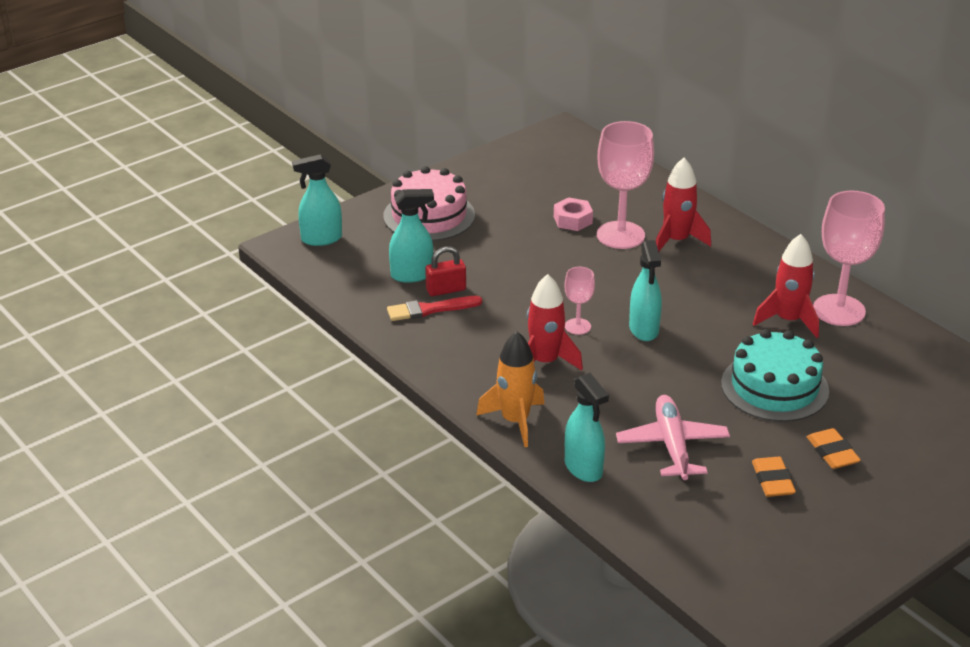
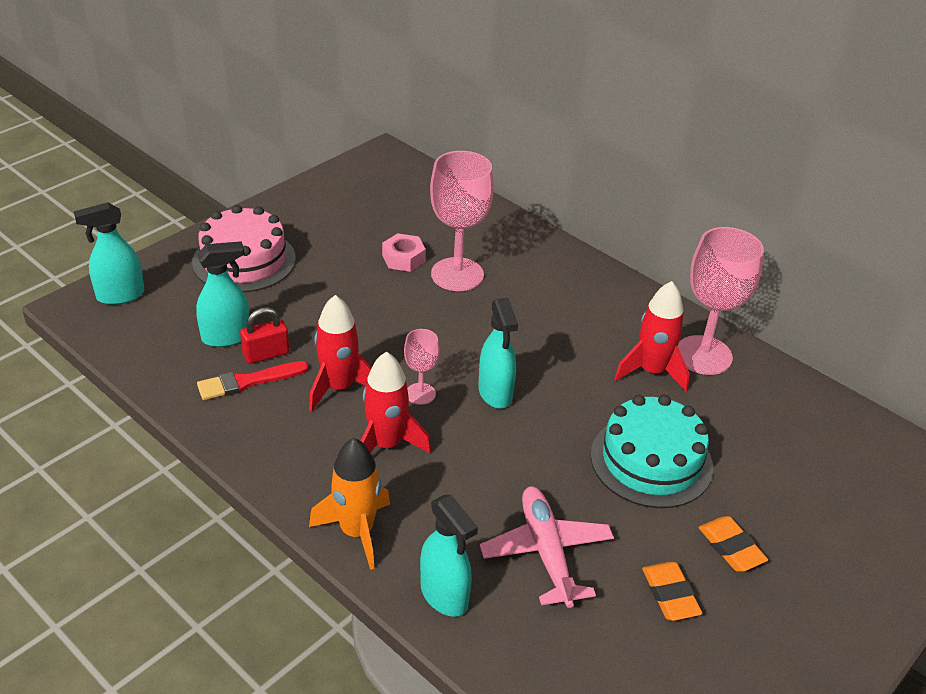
camera: 10 degrees left, 5 degrees up
(676, 241) = (518, 278): red rocket -> red rocket (339, 387)

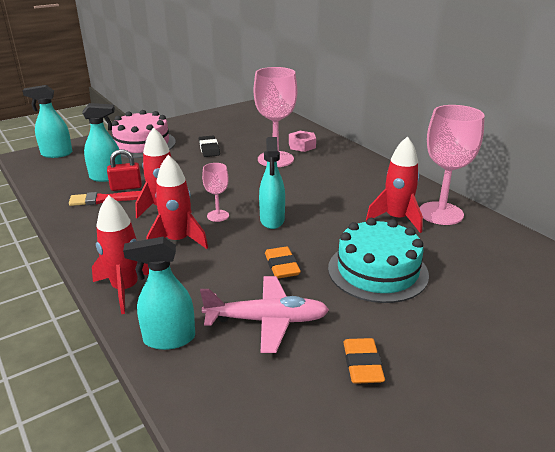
camera: 15 degrees right, 10 degrees down
(352, 262) = (209, 149): none -> black eraser
(357, 532) = (125, 289): orange rocket -> red rocket
(403, 258) = (244, 150): pink nut -> pink nut (302, 145)
(444, 595) = (169, 339): turquoise spray bottle -> turquoise spray bottle turned 105 degrees clockwise
(546, 553) = (266, 320): pink plane -> pink plane turned 90 degrees clockwise
(731, 547) = (429, 337): orange eraser -> orange eraser (282, 266)

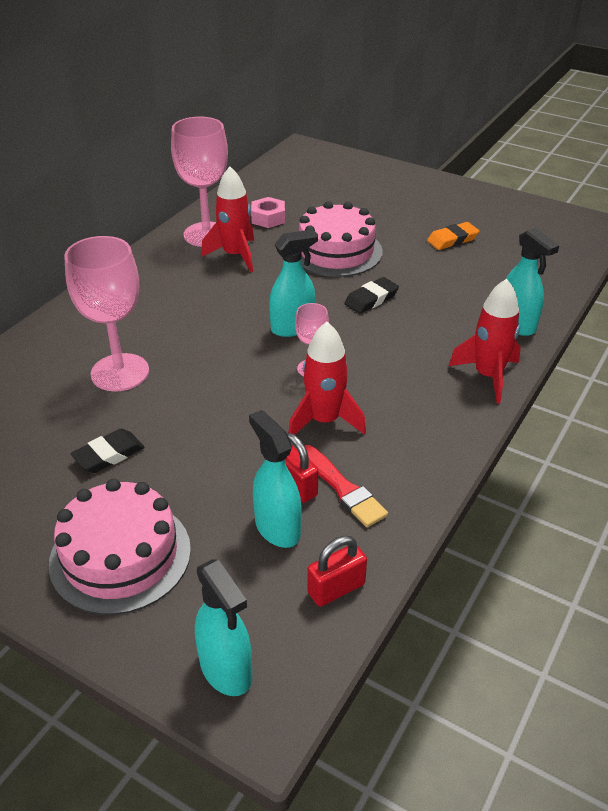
camera: 115 degrees left, 10 degrees up
(53, 182) = (336, 588): none -> red padlock
(178, 241) = (385, 377): red rocket -> none
(266, 320) = (449, 287): pink plane -> none
(282, 266) = (371, 299): orange eraser -> black eraser
(302, 145) = (56, 362): pink nut -> pink nut (268, 218)
(377, 271) = (336, 251): turquoise cake -> pink cake

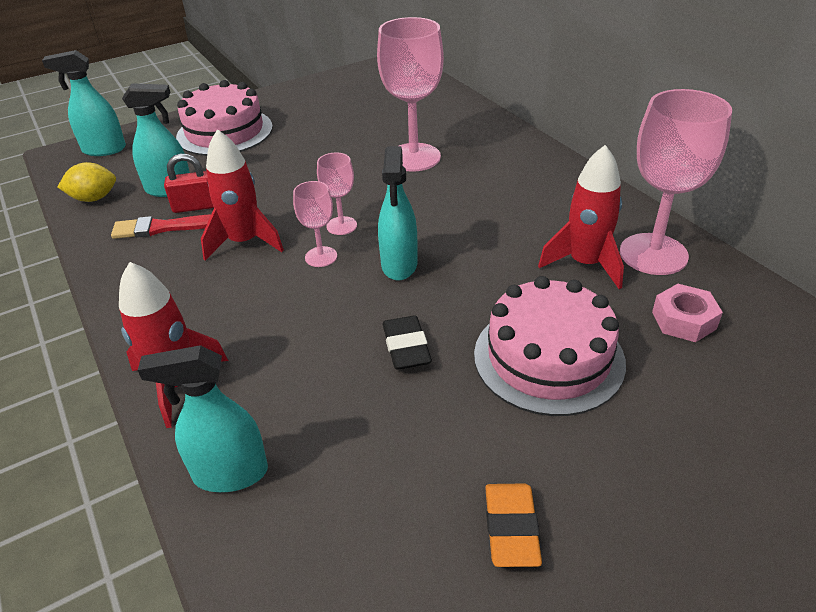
camera: 120 degrees right, 0 degrees up
(109, 455) = (319, 140): black eraser -> none
(262, 374) = (341, 226): none -> pink goblet
(336, 588) = (94, 198): red padlock -> yellow lemon

